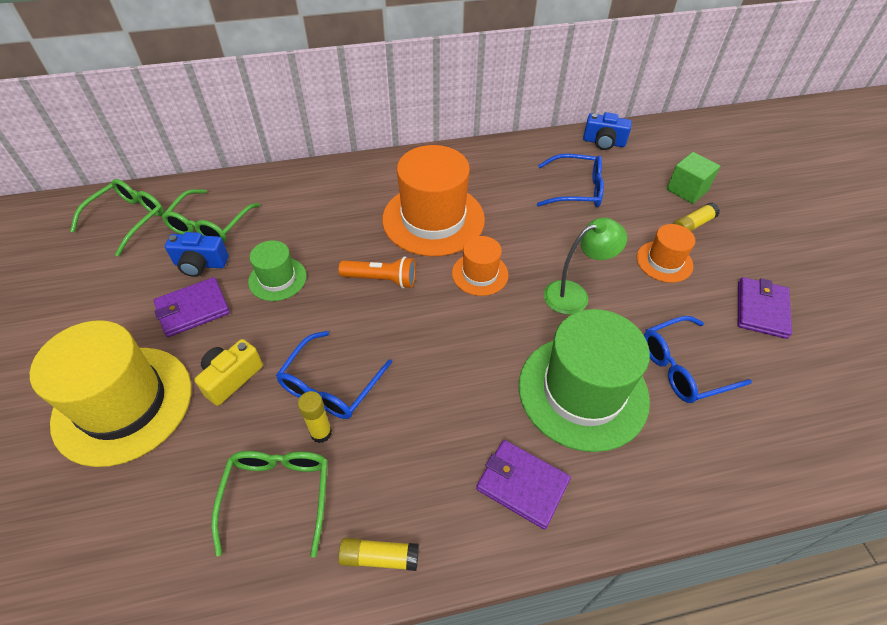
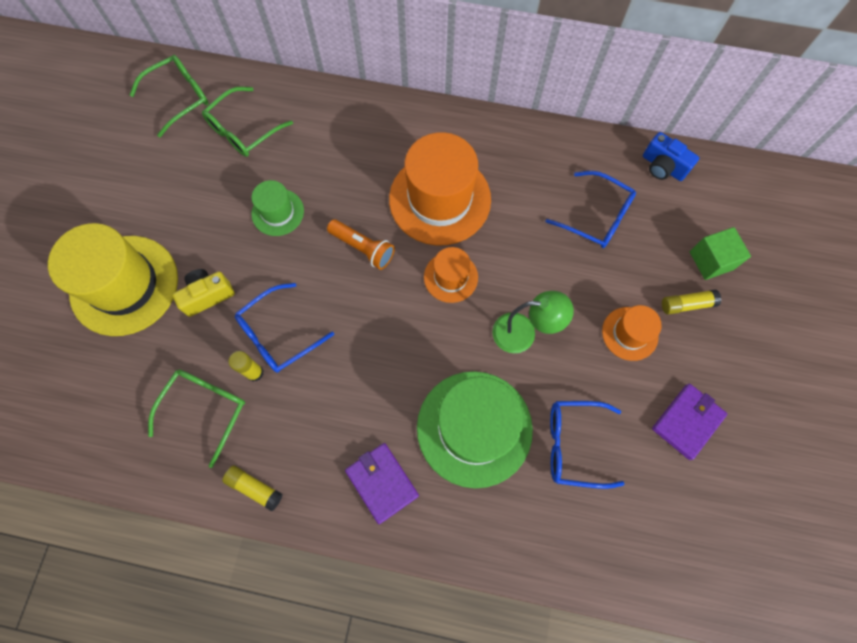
camera: 25 degrees right, 20 degrees up
(193, 309) = (201, 217): purple wallet -> none
(200, 264) = (222, 171): blue camera -> none

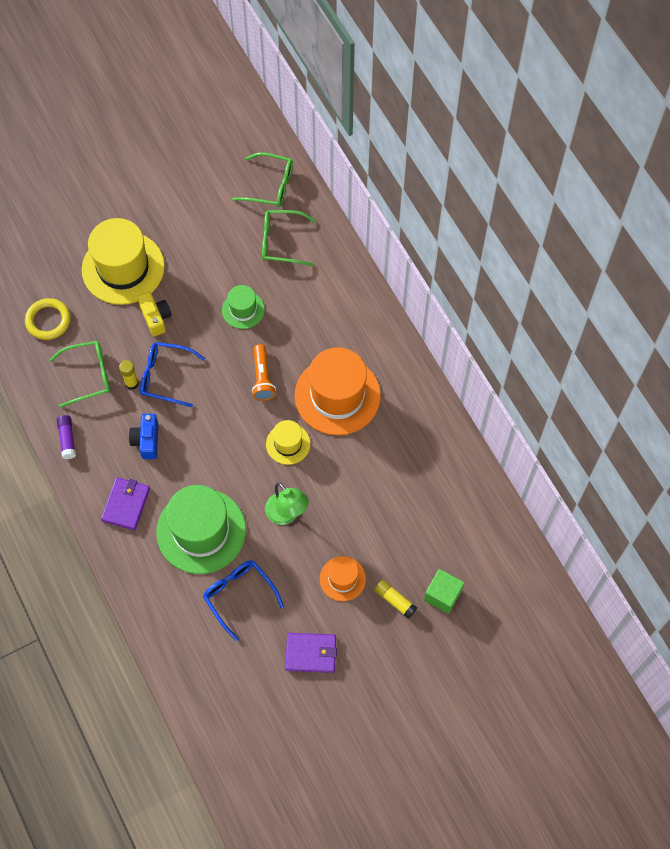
camera: 50 degrees right, 5 degrees down
(104, 403) = (48, 321): none -> yellow ring
(207, 295) = (156, 317): yellow camera -> yellow camera turned 45 degrees clockwise
(254, 487) = (67, 439): yellow glue stick -> purple glue stick
(450, 277) = (288, 444): orange hat -> yellow hat
(596, 216) = (411, 500): blue glasses -> none
(662, 167) = (490, 516): blue camera -> blue camera (146, 440)

